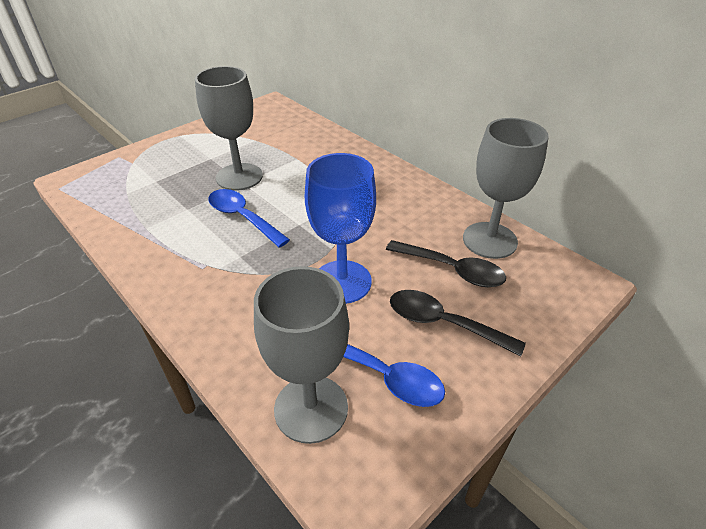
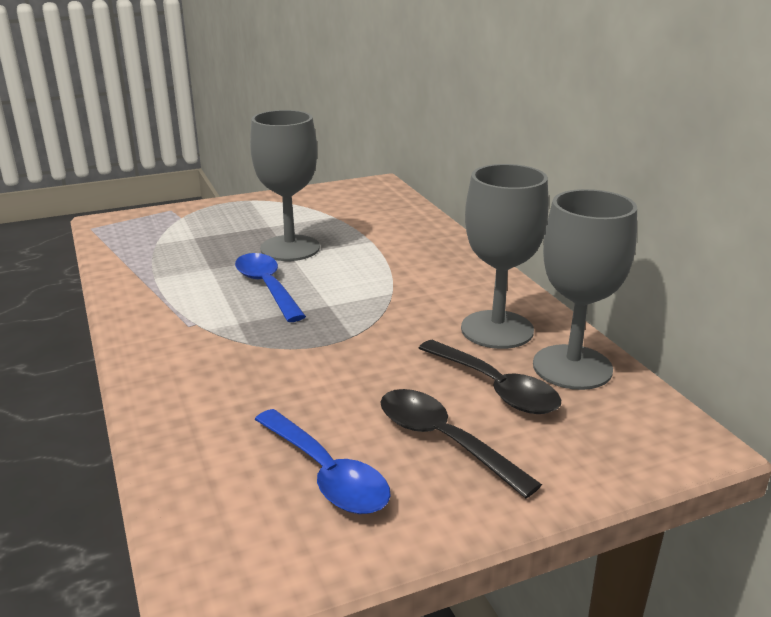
camera: 20 degrees right, 15 degrees down
(311, 408) = (217, 484): grey goblet -> grey goblet (497, 329)
(342, 282) = (341, 371): blue goblet -> none

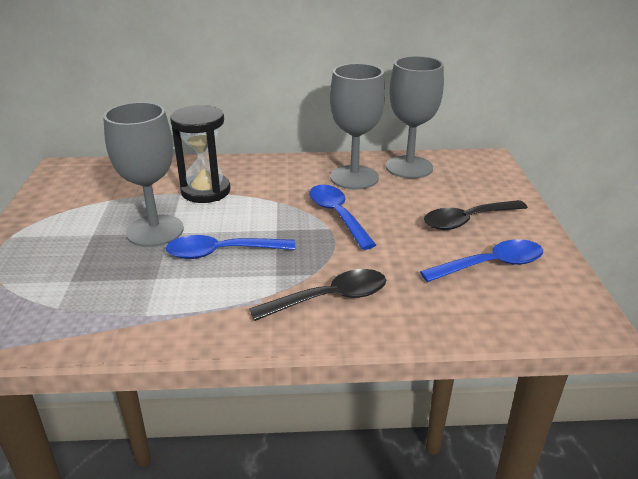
camera: 70 degrees left, 5 degrees up
(384, 252) = (205, 191): none -> black hourglass
(385, 335) = (338, 215): none -> blue spoon
(495, 388) = (420, 193): black spoon -> black spoon (329, 298)

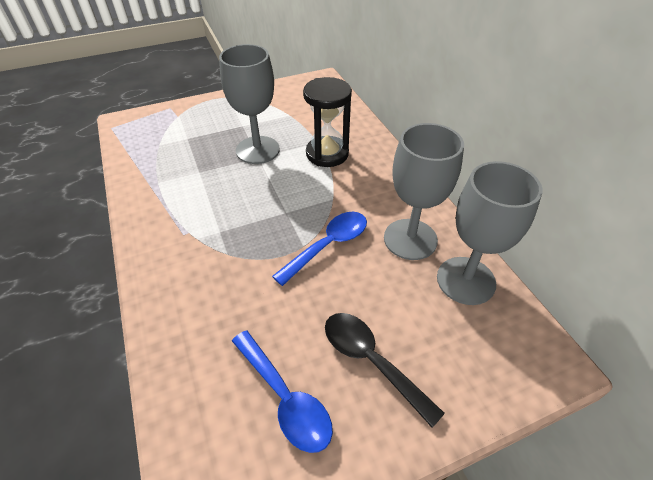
camera: 70 degrees right, 15 degrees up
(222, 252) = (241, 192): blue spoon -> none
(329, 298) = (195, 274): black spoon -> none

